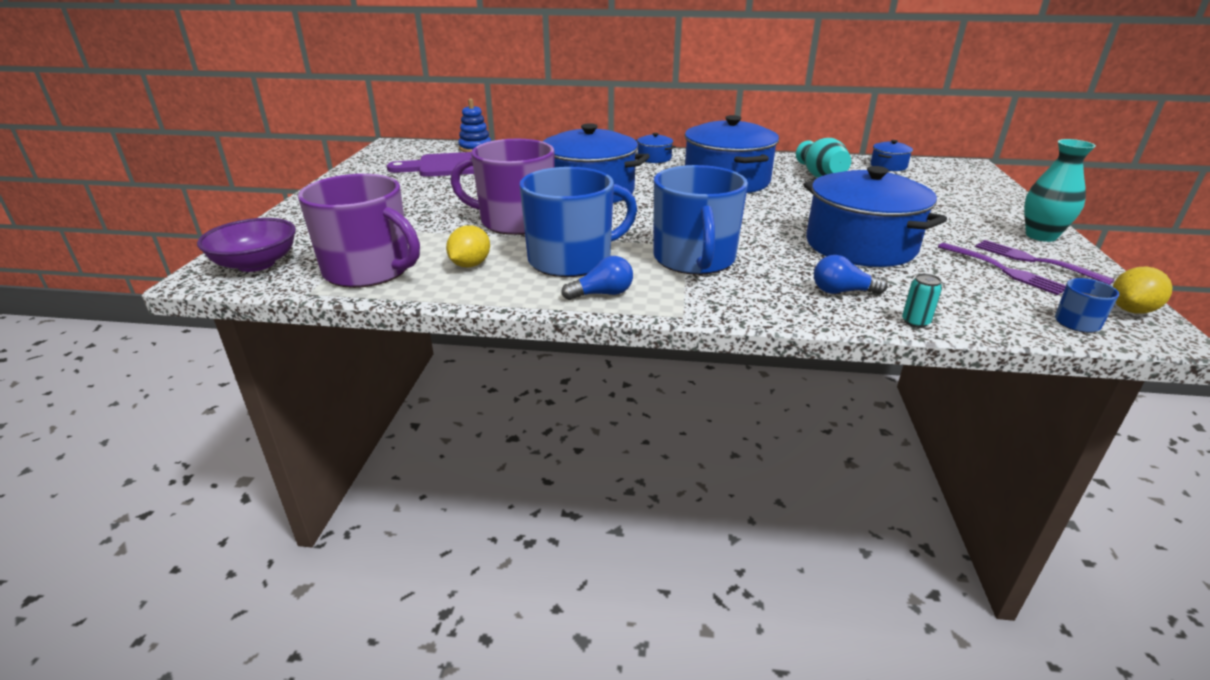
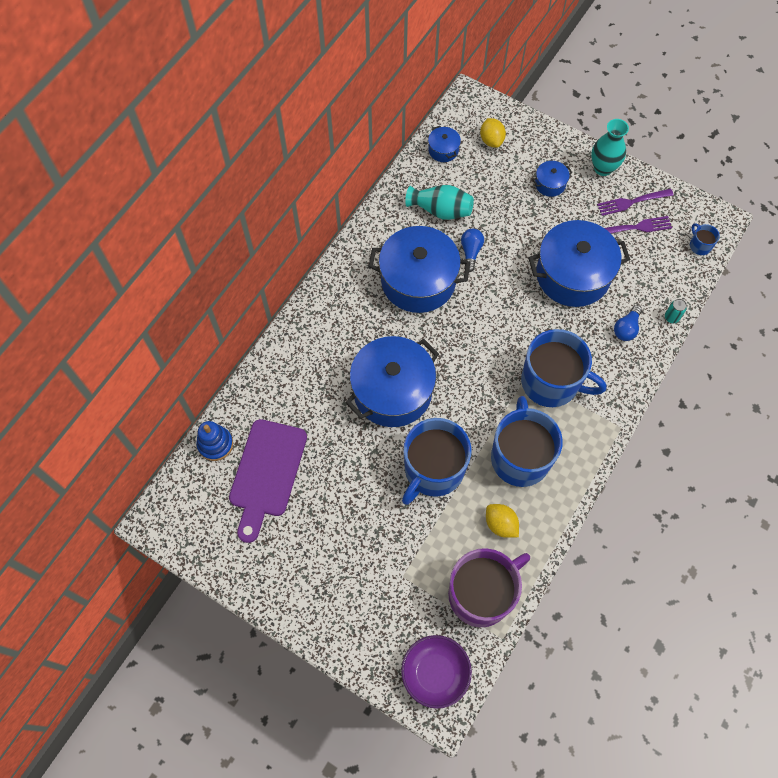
camera: 65 degrees left, 35 degrees up
(515, 221) = (433, 470): purple mug -> blue mug
(602, 294) = (577, 458): blue light bulb -> blue light bulb (471, 252)
(654, 158) = (333, 304): blue pot -> blue pot (550, 184)
(1131, 310) = (698, 210): yellow lemon -> yellow lemon (491, 140)

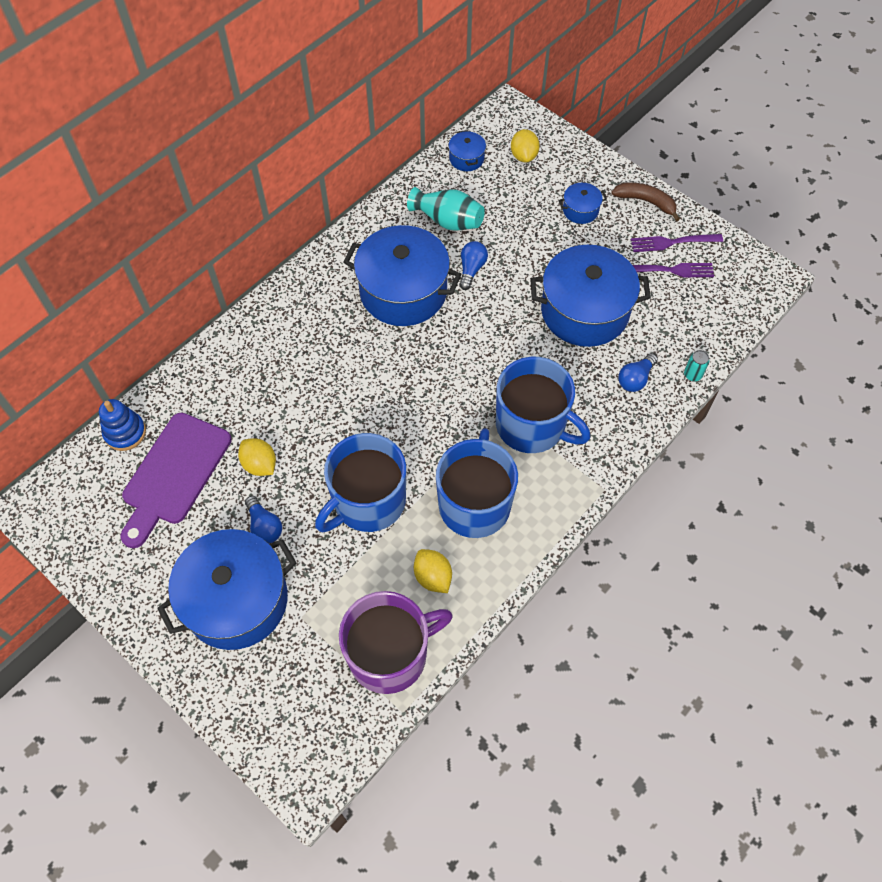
camera: 10 degrees right, 5 degrees down
(336, 453) = (260, 464): none -> yellow lemon
(353, 505) = (264, 526): none -> blue light bulb
(392, 391) = (343, 407): blue pot -> blue pot (236, 600)
(435, 673) = (310, 739): purple bowl -> none
(603, 168) = (646, 202): turquoise vase -> brown banana
(700, 245) = (743, 300): blue mug -> none

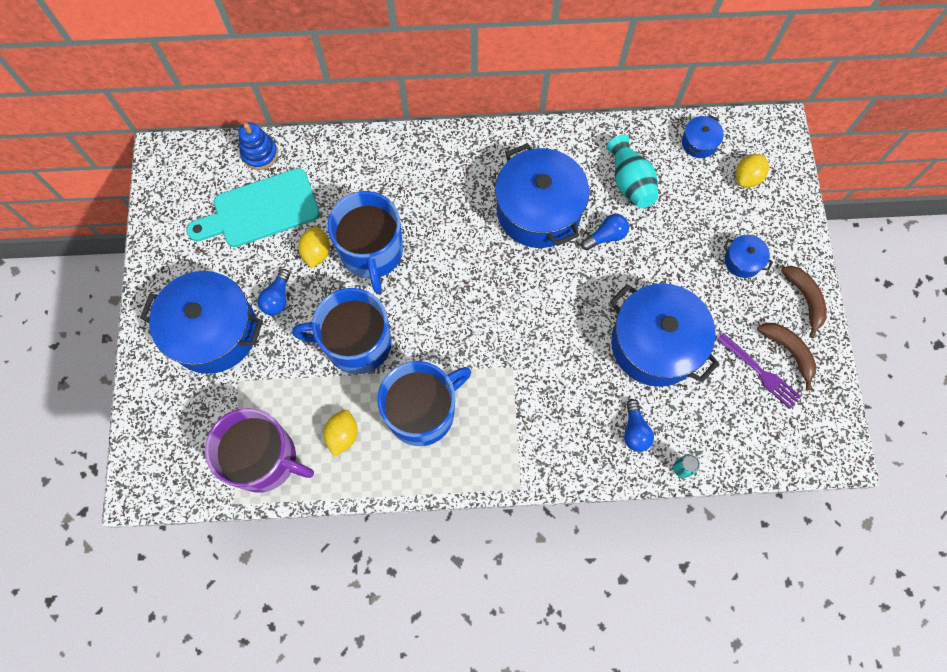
camera: 45 degrees right, 10 degrees up
(174, 474) = (260, 210): purple cutting board -> turquoise cutting board
(532, 425) = (521, 394): blue mug -> blue mug (372, 252)
(635, 379) = (635, 430): blue light bulb -> blue light bulb turned 90 degrees counterclockwise
(673, 242) = (788, 351): purple fork -> brown banana

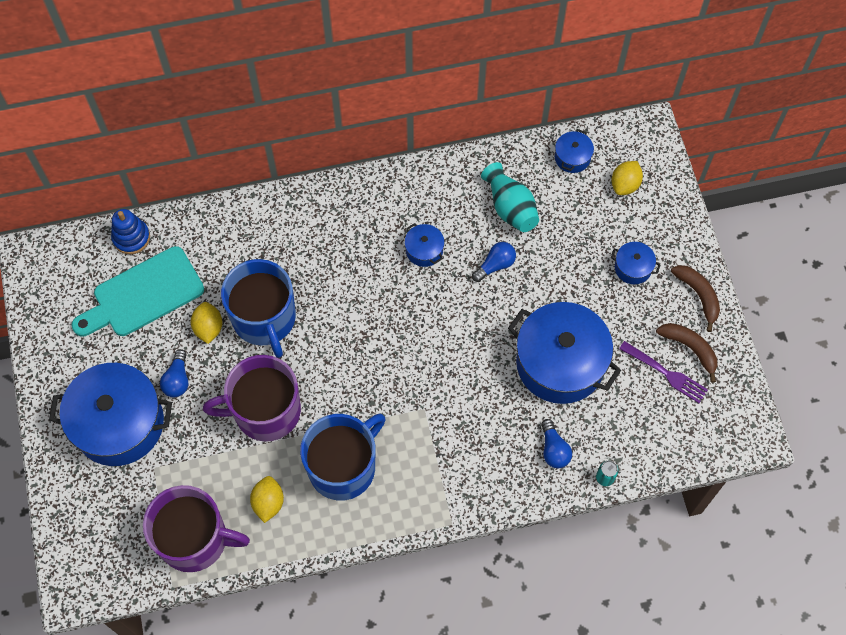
camera: 10 degrees left, 5 degrees down
(356, 343) = (265, 411): blue mug -> purple mug
(538, 210) = (424, 250): blue pot -> blue pot, size x0.44

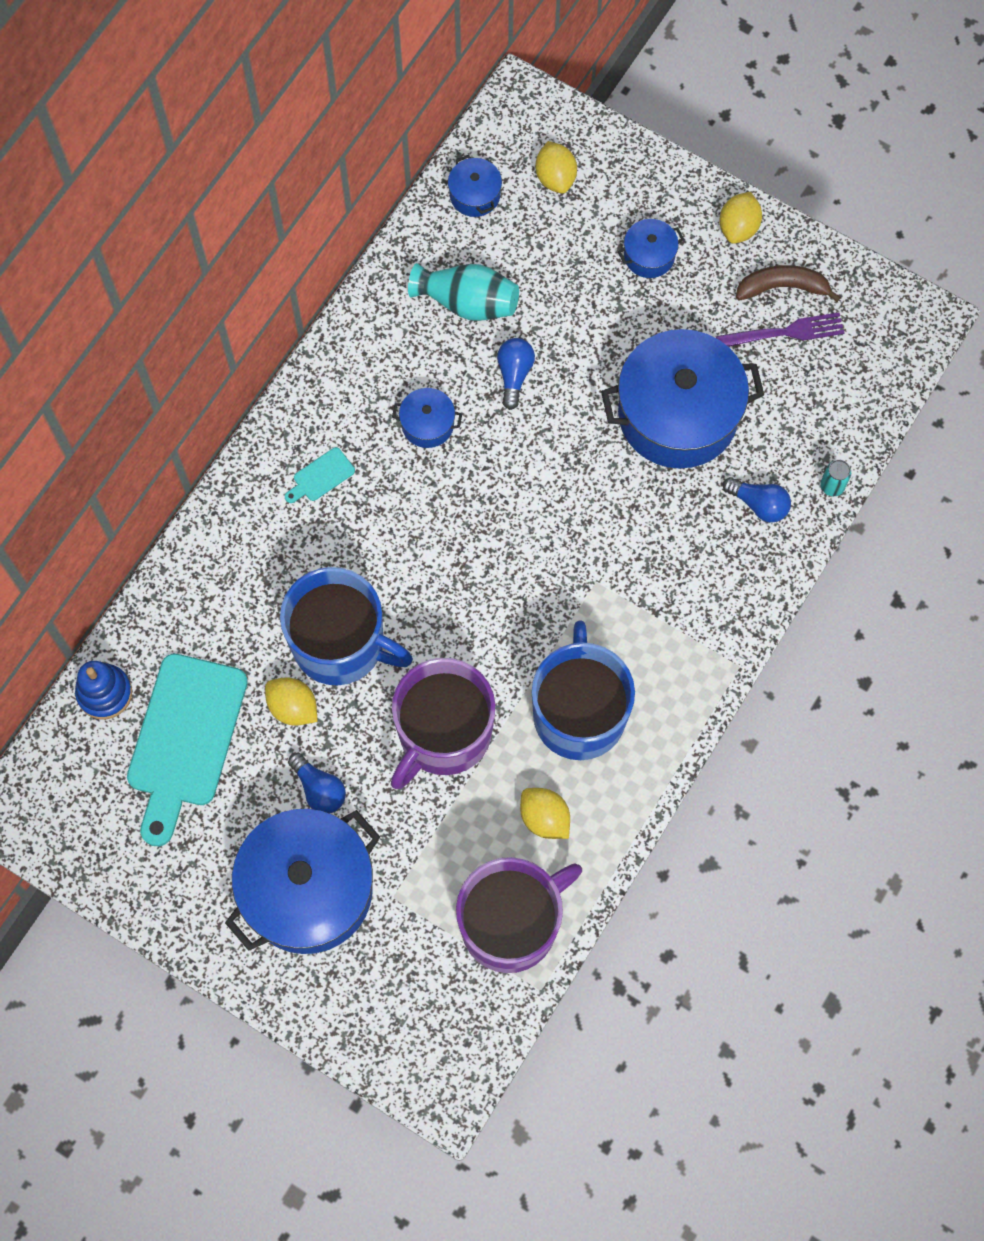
camera: 45 degrees left, 5 degrees up
(344, 228) = (321, 476): none -> turquoise cutting board
(698, 296) = (738, 227): brown banana -> yellow lemon

